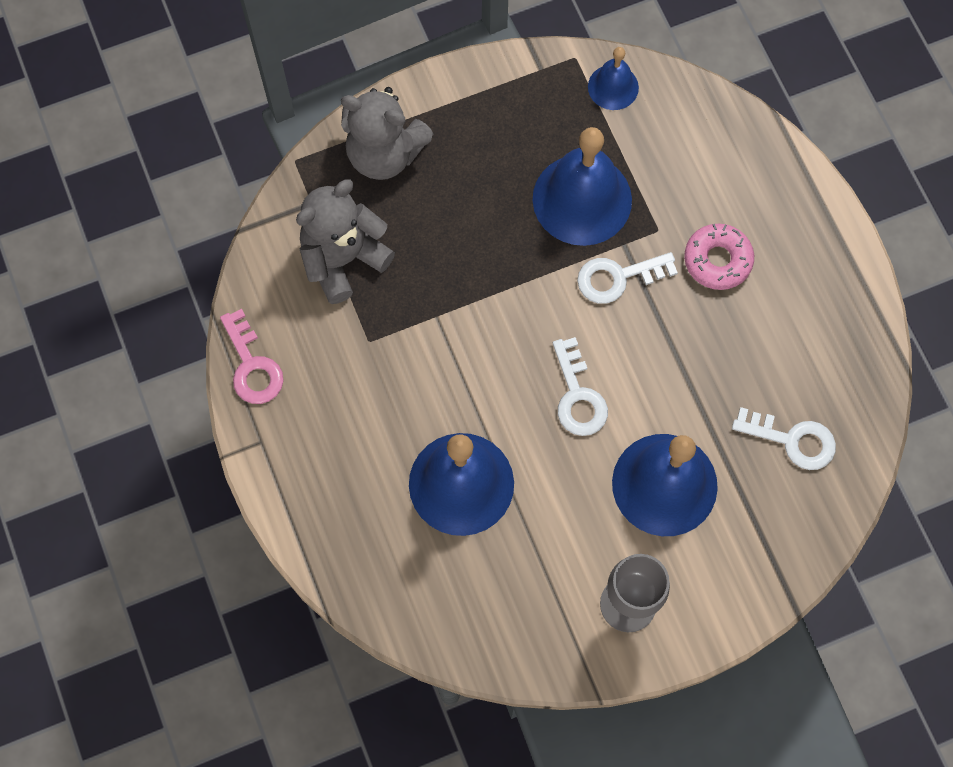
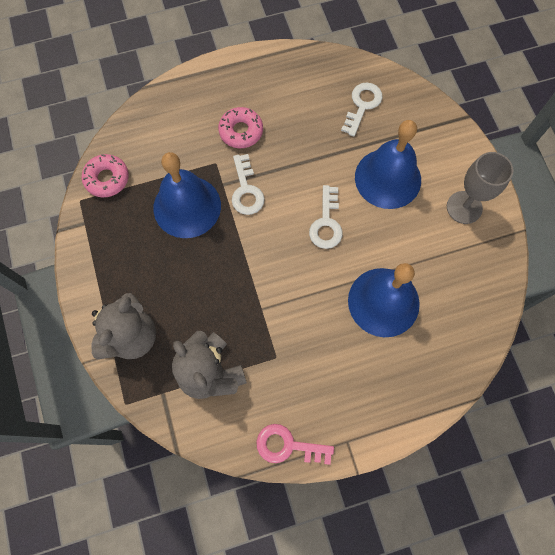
camera: 85 degrees left, 0 degrees up
(252, 366) = (288, 445): pink key -> pink key turned 150 degrees counterclockwise
(577, 396) = (326, 223): white key -> white key turned 105 degrees clockwise
(613, 87) = (107, 179): blue bell -> pink donut

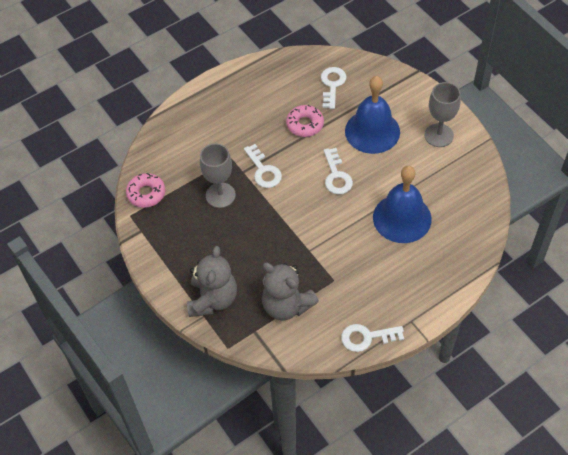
camera: 15 degrees left, 15 degrees down
(187, 206) = (220, 195): blue bell -> grey goblet
(241, 131) = (242, 129): pink donut -> pink donut (305, 124)
(288, 445) = (367, 337): pink key -> white key

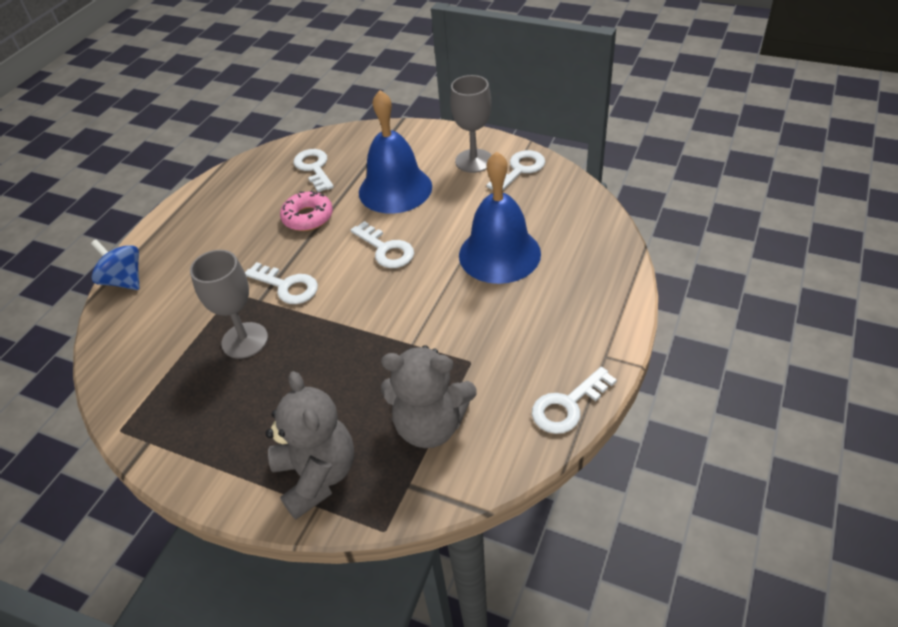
camera: 30 degrees left, 10 degrees down
(146, 193) = (131, 390): pink donut -> none
(175, 114) = (124, 280): none -> blue spinning top
(463, 159) = (519, 170): none -> white key

